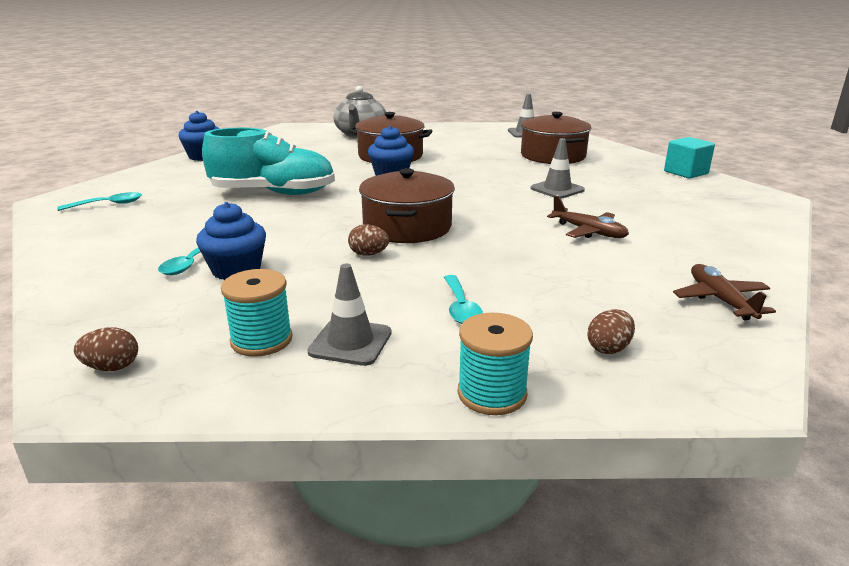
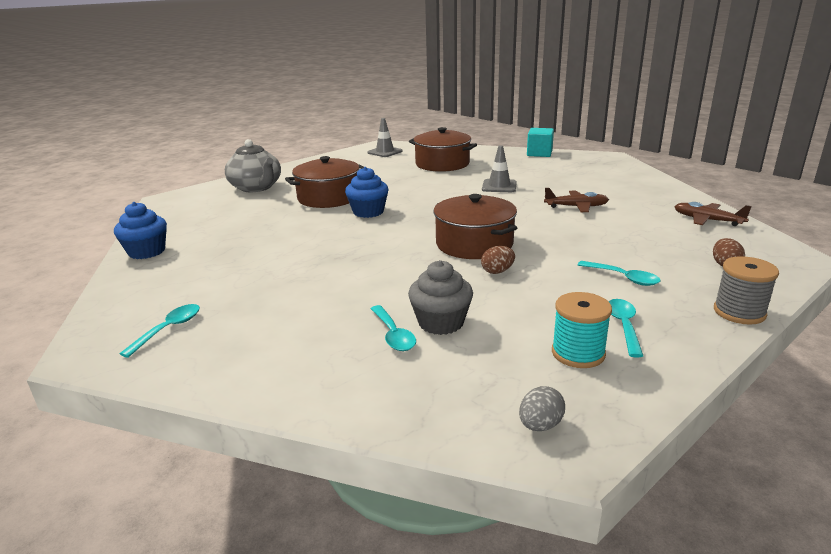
camera: 40 degrees left, 0 degrees up
(112, 367) = (540, 425): brown egg -> grey egg
(236, 270) = (441, 322): blue cupcake -> grey cupcake
(273, 193) = (310, 258): turquoise shoe -> none
(350, 342) = (623, 326): grey traffic cone -> turquoise spoon
(492, 394) = (739, 312): turquoise spool -> grey spool

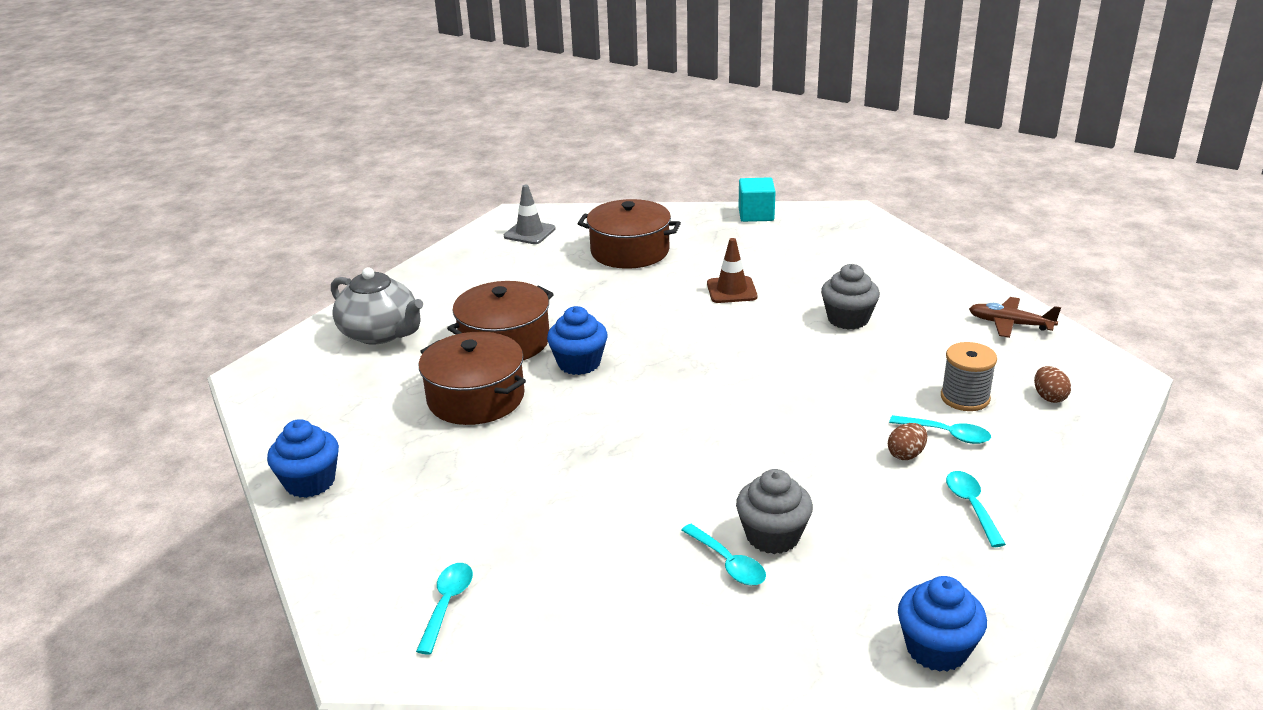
camera: 15 degrees left, 5 degrees up
(474, 244) = (750, 404): brown pot -> brown pot (476, 398)
(497, 271) = (800, 446): brown egg -> brown egg (906, 454)
(499, 186) = (731, 290): grey traffic cone -> brown traffic cone
(540, 425) = (936, 648): grey egg -> blue cupcake
(576, 207) = (848, 319): brown plane -> grey cupcake
(578, 353) = (938, 552): turquoise spool -> none
(739, 312) = (1081, 467): grey spool -> grey spool (965, 398)

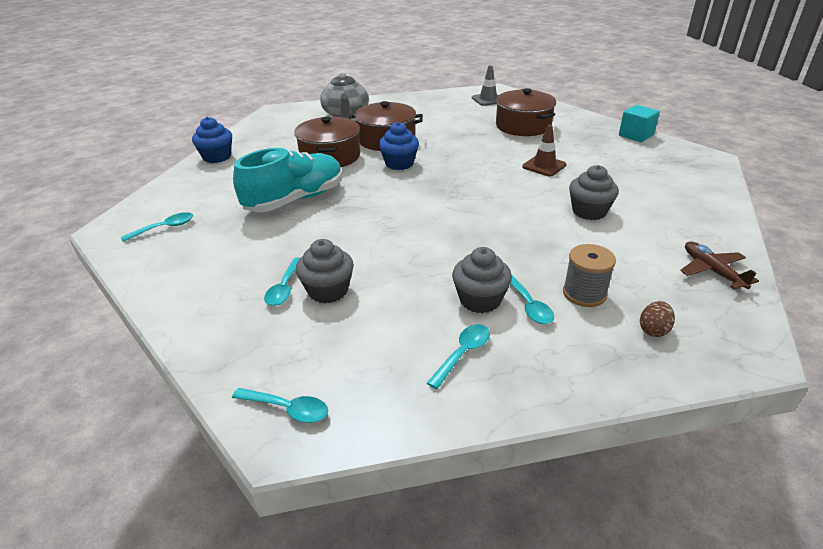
camera: 45 degrees right, 5 degrees up
(544, 472) = (295, 200): none -> turquoise shoe
(906, 454) = (480, 300): brown egg -> grey cupcake
(936, 648) = (288, 409): blue cupcake -> turquoise spoon

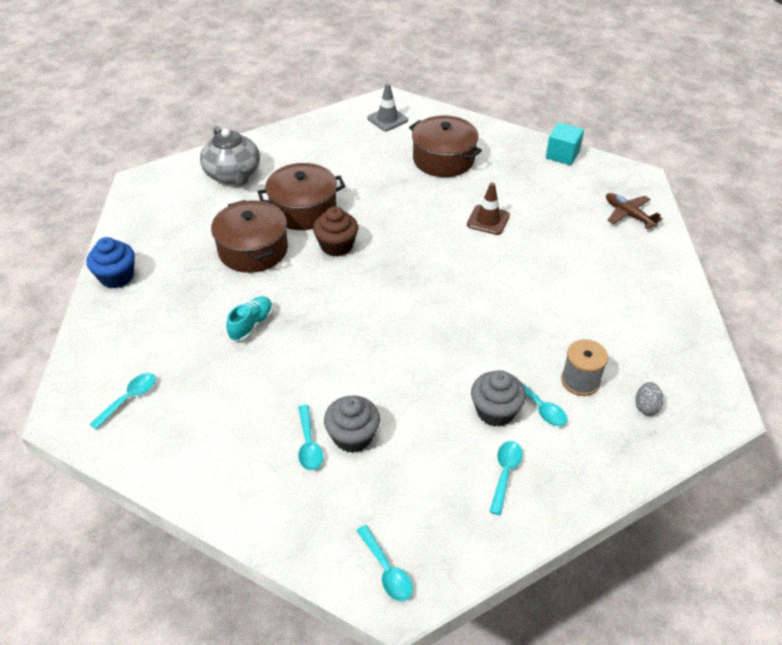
camera: 20 degrees left, 10 degrees up
(288, 409) = (387, 570): turquoise spoon -> turquoise spoon turned 60 degrees clockwise
(295, 200) = (251, 325): turquoise shoe -> turquoise shoe, size x0.49
(399, 163) = (336, 246): blue cupcake -> brown cupcake
(589, 211) = (552, 277): grey cupcake -> none
(653, 330) = (646, 406): brown egg -> grey egg
(712, 271) = (675, 328): brown plane -> brown plane (628, 215)

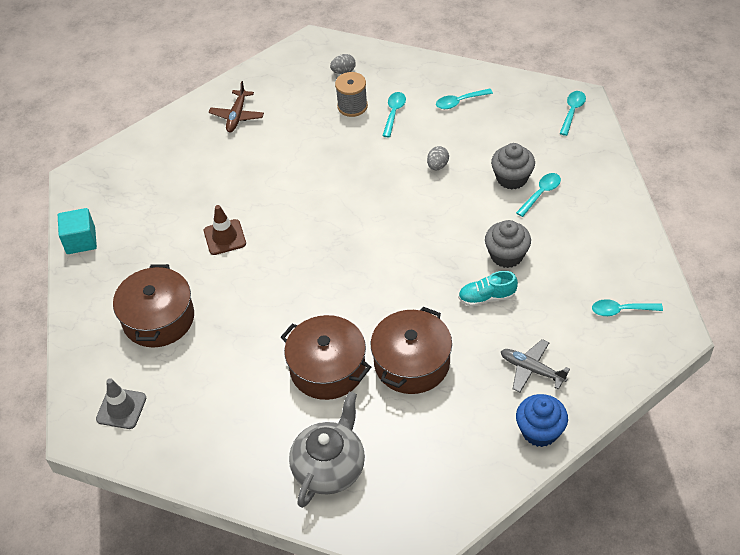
camera: 125 degrees left, 5 degrees up
(161, 306) = (532, 370): none -> grey plane
(336, 246) = (351, 310): brown cupcake -> none
(430, 392) = (437, 166): none -> grey egg
(495, 411) = (419, 129): grey cupcake -> grey cupcake (506, 255)
(628, 215) = (140, 161): brown plane -> brown plane (237, 116)

